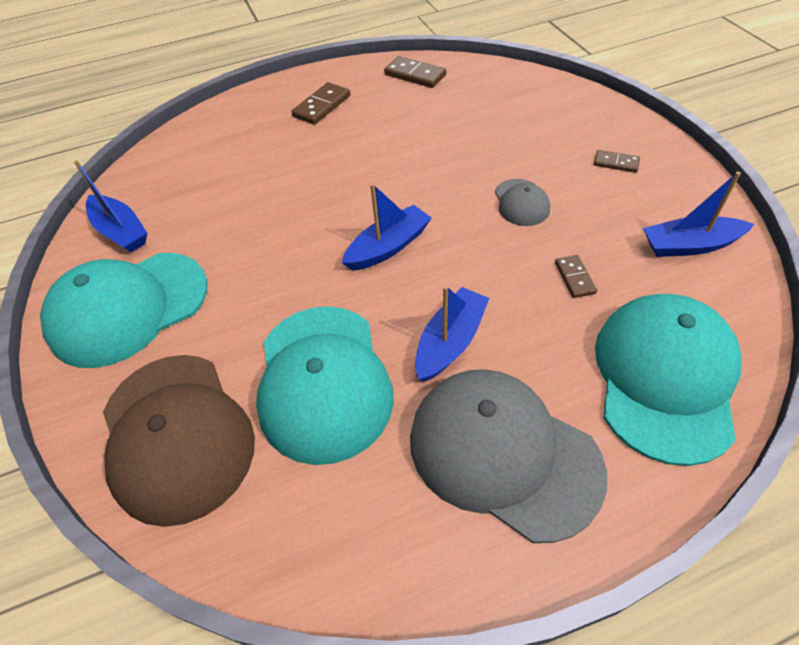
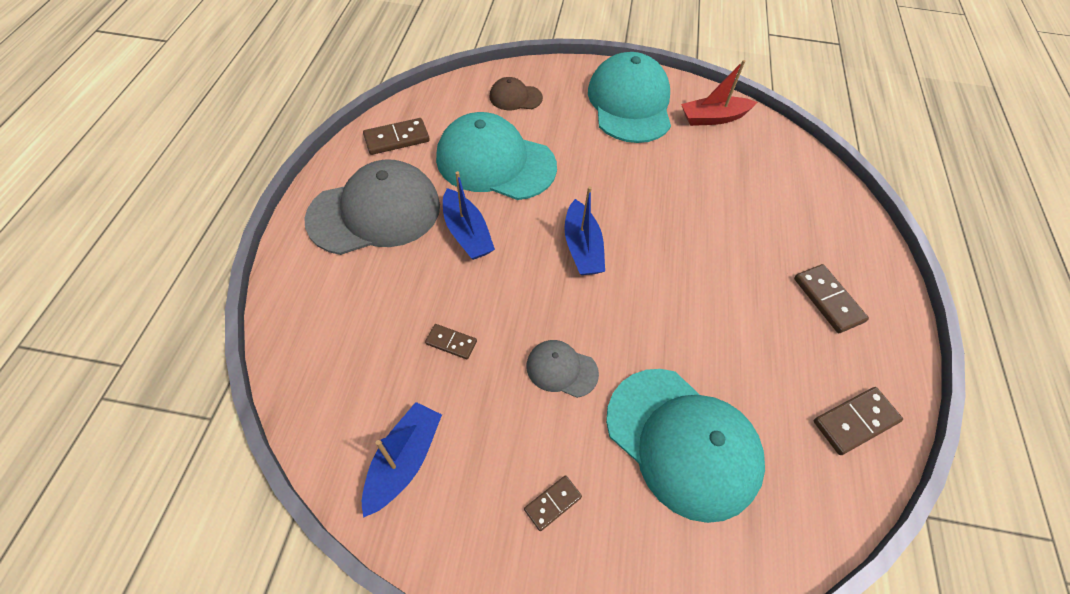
camera: 115 degrees right, 5 degrees up
(121, 231) = (713, 118): blue boat -> red boat
(177, 435) = (515, 97): brown cap -> brown cap, size x0.47
(361, 531) = (397, 139): none -> brown domino
(664, 377) = (331, 327): turquoise cap -> turquoise cap (682, 442)

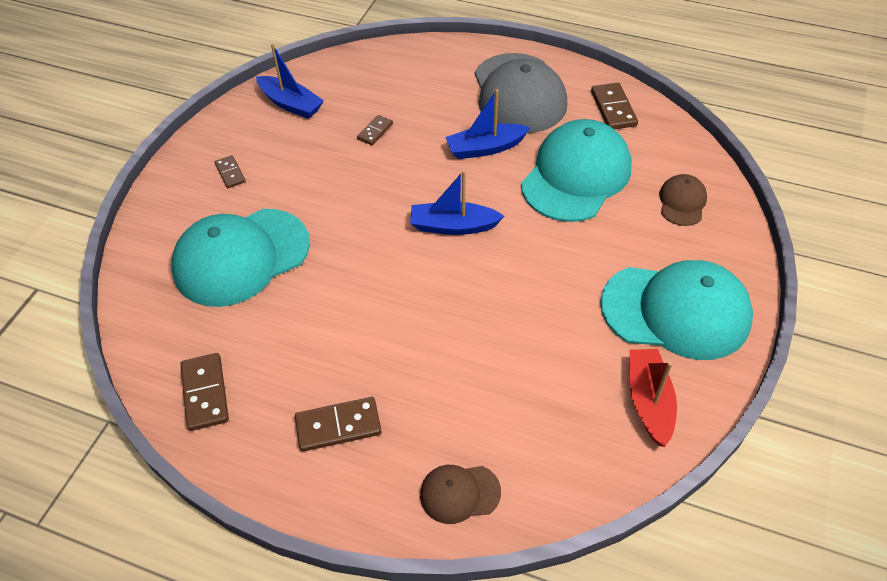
camera: 105 degrees right, 5 degrees down
(561, 369) = (330, 192): grey cap -> none
(837, 213) = (459, 493): none -> brown cap

